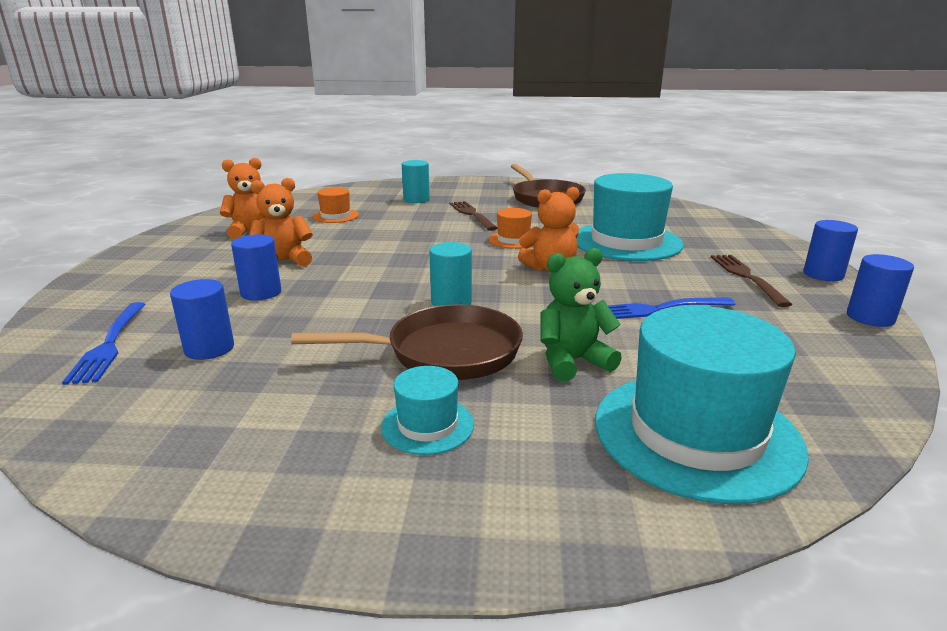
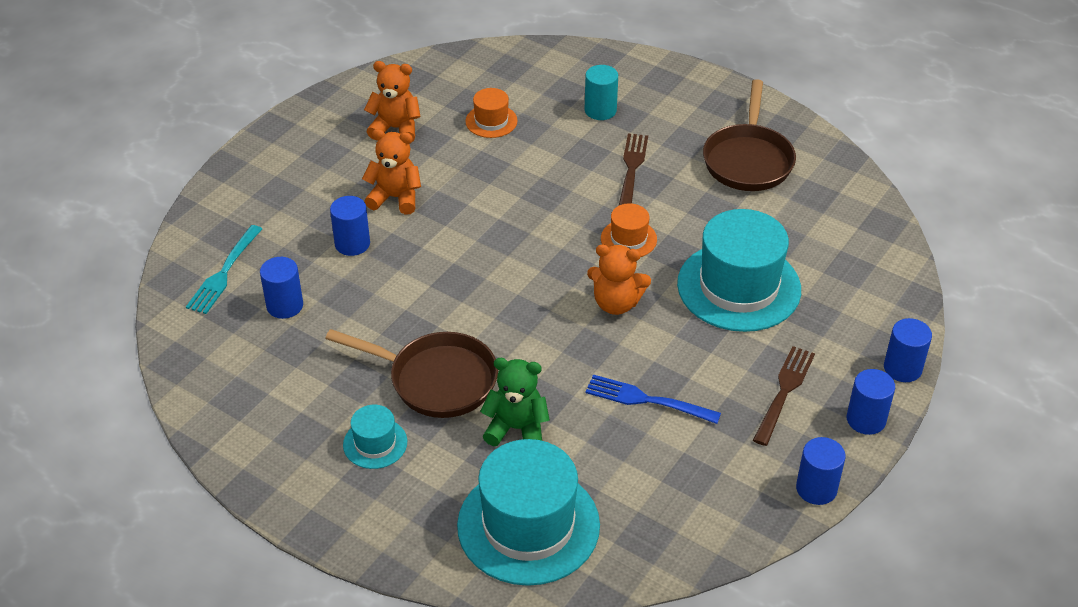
camera: 30 degrees right, 20 degrees up
(109, 344) = (224, 272): blue fork -> turquoise fork
(451, 302) = (489, 319): turquoise cylinder -> none
(794, 248) = (902, 368): none -> blue cylinder

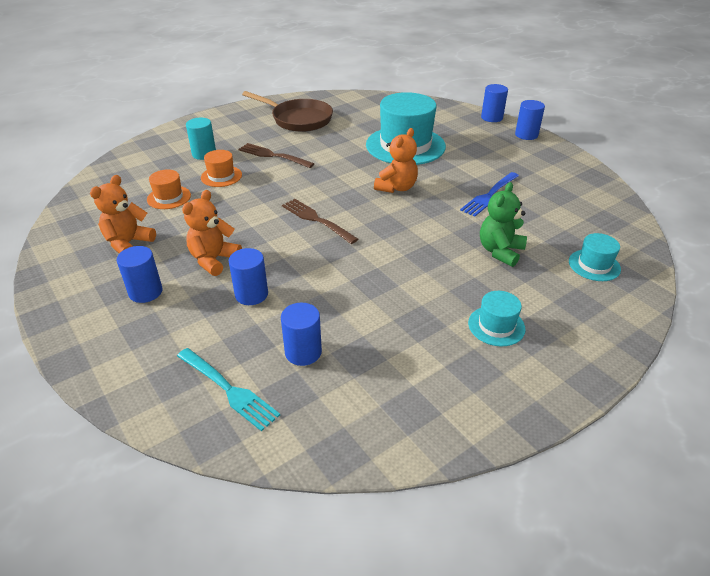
camera: 70 degrees left, 5 degrees down
(436, 380) = (436, 279): brown pan -> none
(528, 525) = (594, 265): turquoise hat -> turquoise hat, size x0.47
(628, 239) = (339, 171): orange hat -> orange hat (221, 176)
(784, 392) = (498, 152): brown fork -> brown fork (317, 220)
(816, 488) = (575, 159): blue cylinder -> blue cylinder (145, 292)

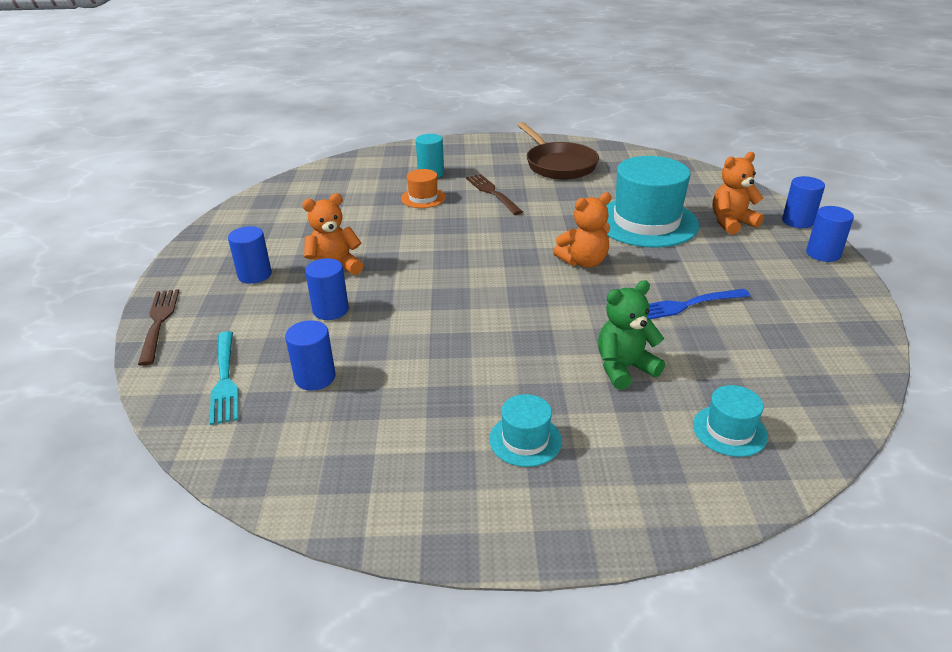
camera: 35 degrees right, 5 degrees down
(128, 243) = (286, 231): orange teddy bear -> orange teddy bear (731, 223)
(169, 197) = (359, 203): orange hat -> none
(317, 220) = (464, 266): brown fork -> brown fork (159, 323)

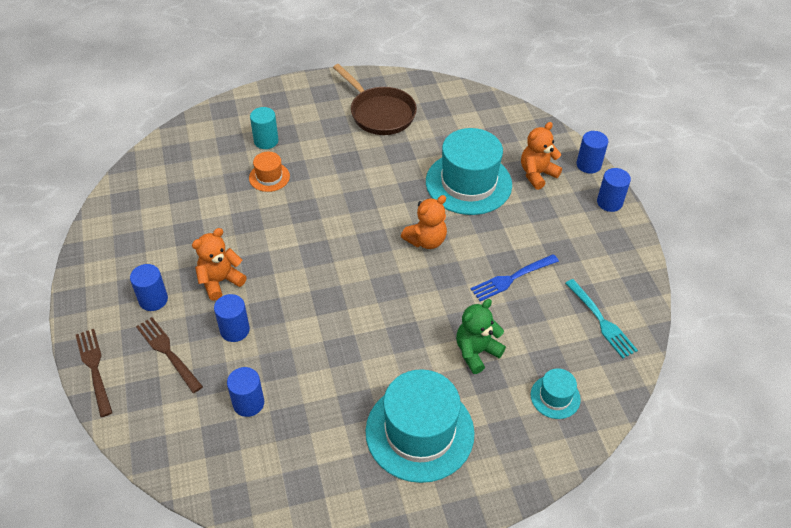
camera: 15 degrees left, 15 degrees up
(224, 379) = (177, 418): turquoise fork -> turquoise fork (601, 320)
(493, 193) = (330, 162): brown fork -> brown fork (168, 353)
(525, 440) = (419, 432): turquoise hat -> turquoise hat, size x2.12

